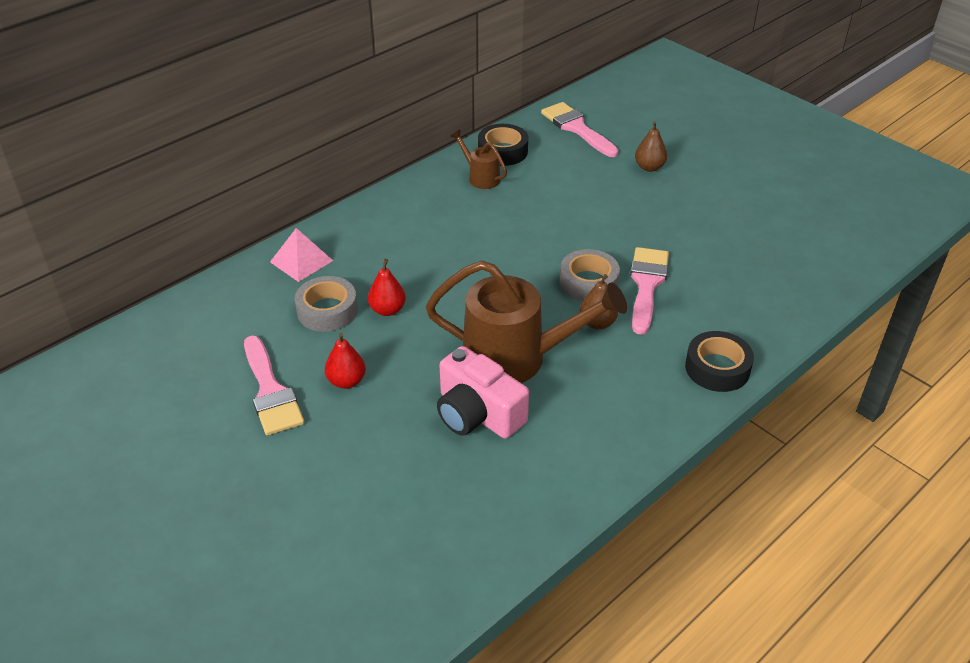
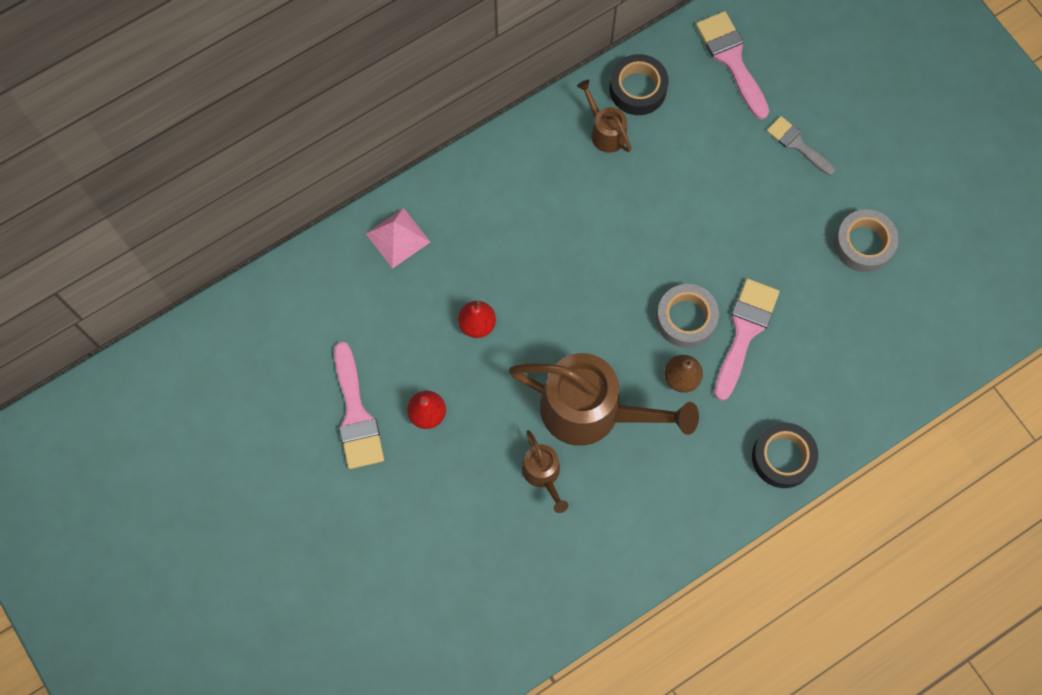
camera: 10 degrees right, 30 degrees up
(327, 311) = (417, 315): grey tape -> grey tape (863, 244)
(477, 413) = (543, 475): pink camera -> brown watering can
(649, 167) = (797, 144): brown pear -> grey brush

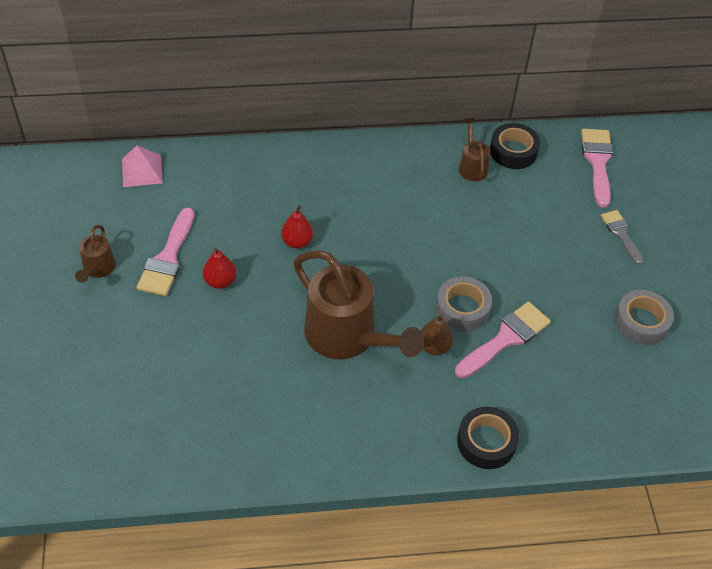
camera: 25 degrees right, 20 degrees down
(397, 238) = (276, 166): pink pyramid -> pink pyramid (142, 171)
(543, 475) = (280, 362): brown watering can -> brown watering can (97, 269)

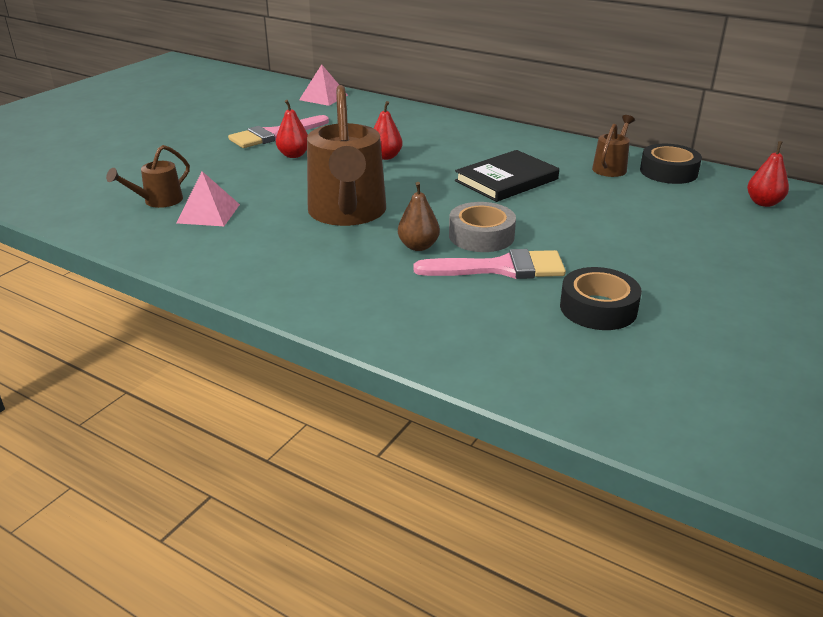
camera: 40 degrees right, 20 degrees down
(97, 269) = (220, 125): brown watering can -> brown watering can (158, 201)
(244, 401) = (208, 213): none -> pink pyramid
(416, 225) = (506, 180): none -> black book
(486, 442) = (378, 322): black tape -> black tape (598, 308)
(597, 162) = (763, 203): pink brush -> red pear
(621, 234) = (736, 252): grey brush -> none
(641, 322) = (685, 316): grey tape -> none

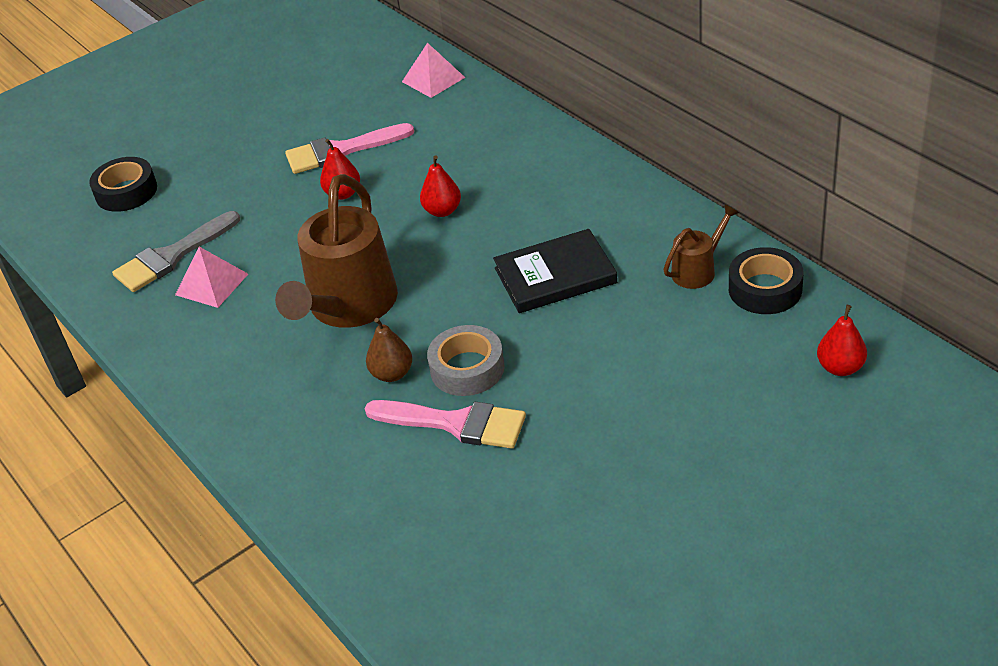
camera: 25 degrees right, 10 degrees up
(158, 201) = (172, 256): brown watering can -> grey brush
(598, 308) = (517, 502): black tape -> black tape (126, 192)

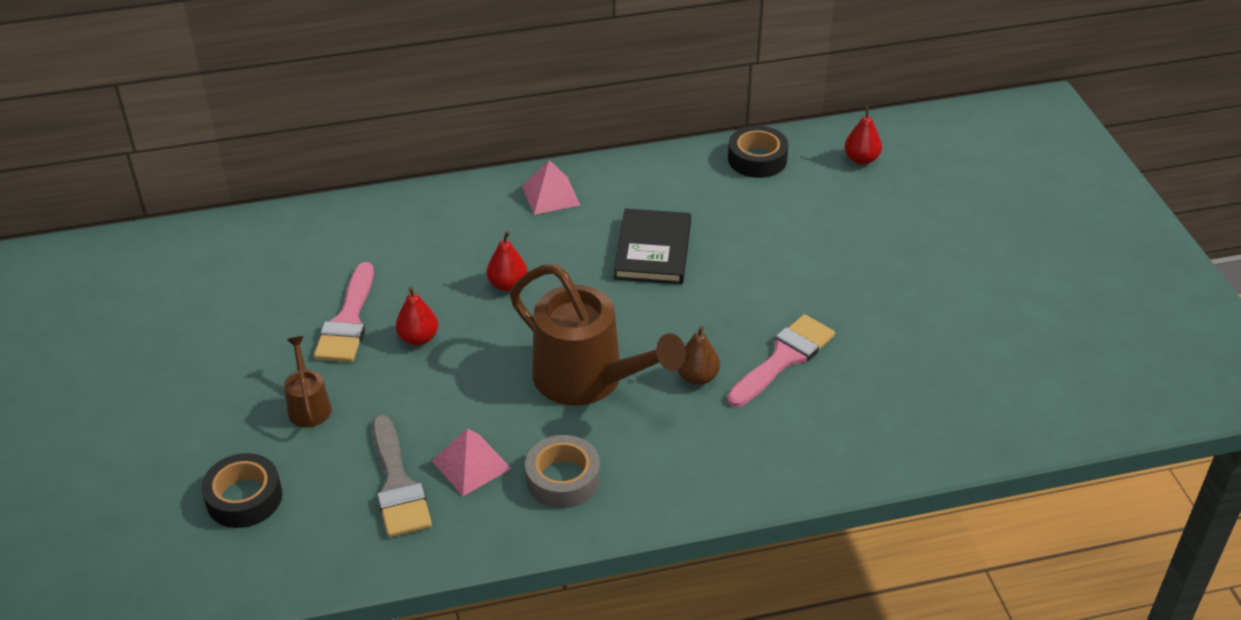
camera: 70 degrees left, 0 degrees up
(433, 79) = (299, 230): pink pyramid -> pink pyramid (550, 195)
(467, 368) = (725, 333): grey tape -> grey tape (563, 479)
(698, 270) = (709, 180): brown watering can -> brown watering can (308, 405)

